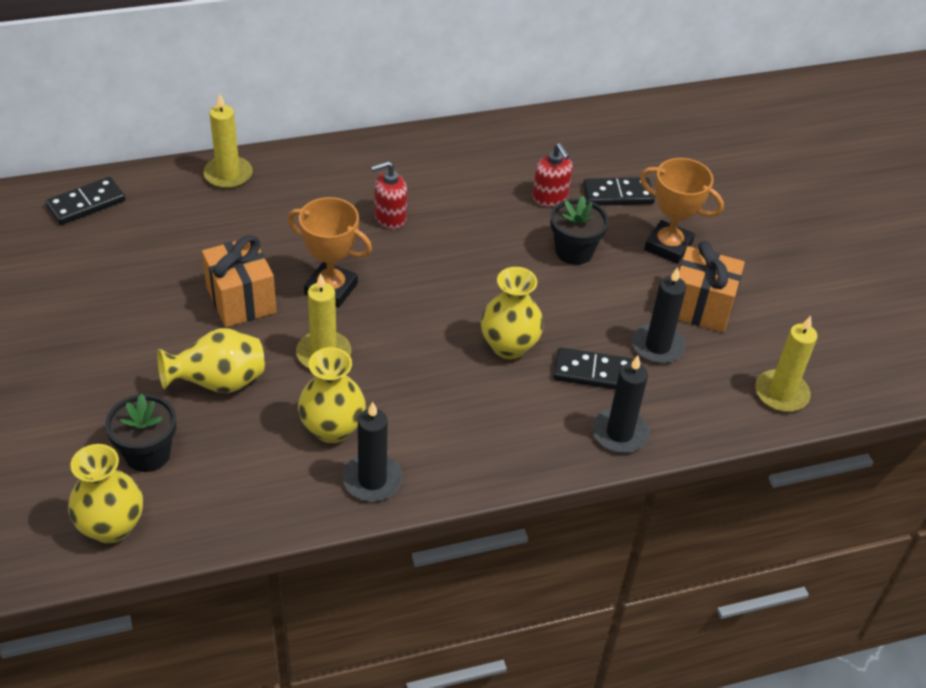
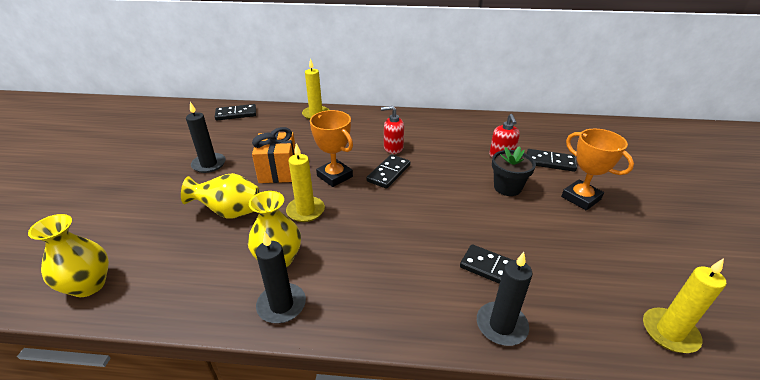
camera: 25 degrees right, 10 degrees down
(147, 454) = (153, 243): black flower pot -> none
(405, 265) = (388, 173): none -> black domino
(509, 346) = (435, 236): yellow vase -> none
(657, 346) = (555, 263): black candle -> black candle (209, 164)
(700, 307) = (599, 243): orange gift -> none

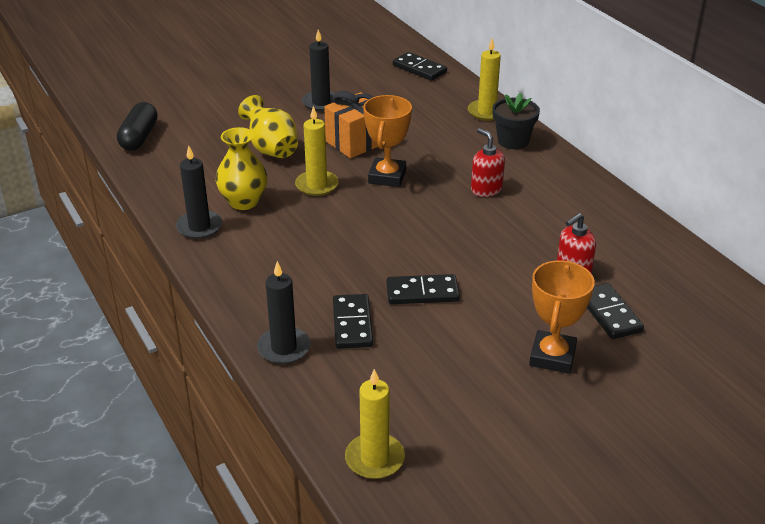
camera: 55 degrees right, 0 degrees up
(89, 285) = (139, 137): yellow vase -> black capsule
(388, 173) = (433, 206): black domino -> black domino (422, 292)
(507, 187) = (506, 294): black flower pot -> black flower pot (513, 141)

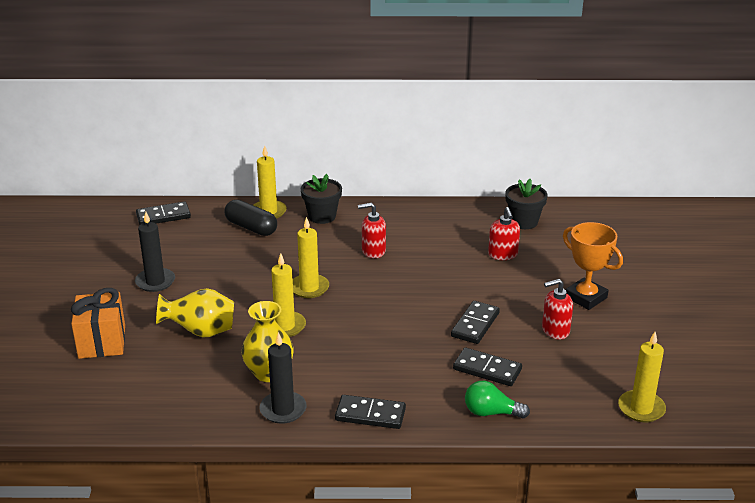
camera: 60 degrees left, 5 degrees down
(139, 137) = (84, 405): black capsule -> black capsule (251, 228)
(284, 348) = (491, 412): black candle -> green light bulb
(356, 142) = (241, 285): orange gift -> orange gift (102, 342)
(387, 176) = (309, 288): orange trophy -> yellow candle
(464, 351) = (555, 330): none -> red soap dispenser
(609, 314) = (558, 259): black domino -> black domino (370, 414)
(658, 265) = (524, 222): none -> black flower pot

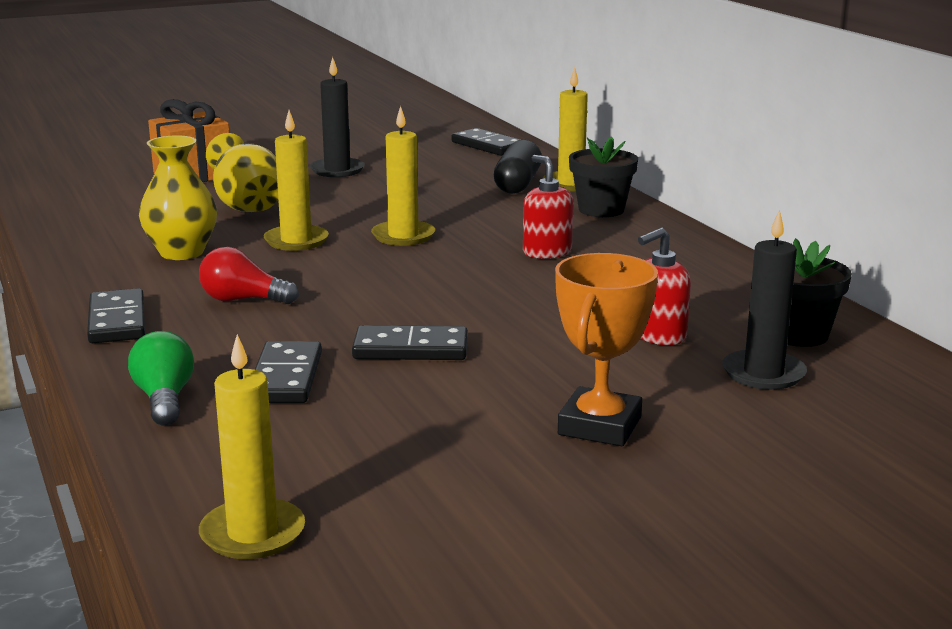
camera: 65 degrees right, 10 degrees down
(283, 409) = (104, 273): black candle -> black candle (763, 374)
(369, 364) = (243, 300): none -> red light bulb
(555, 330) = (455, 414): red soap dispenser -> none

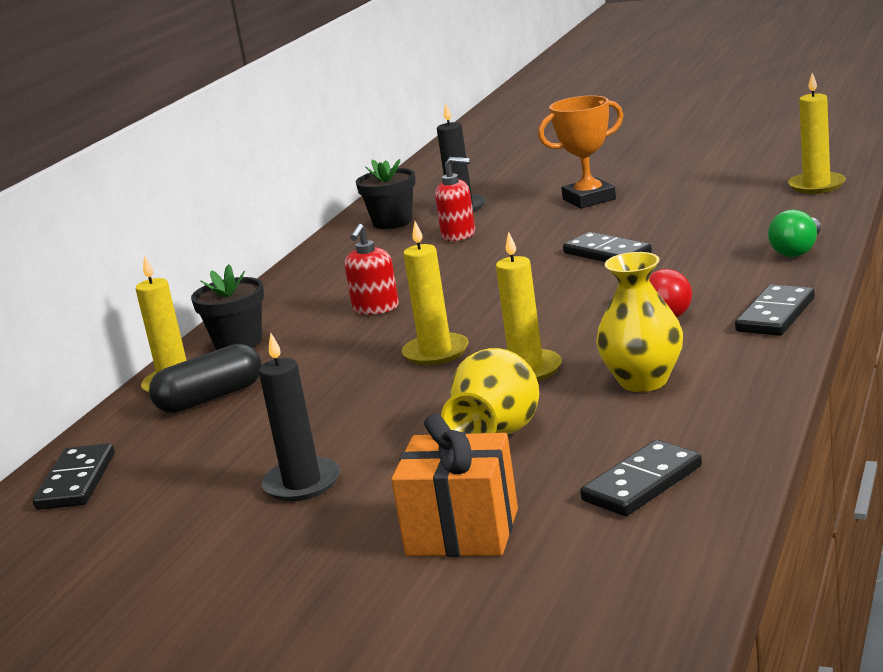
camera: 130 degrees left, 0 degrees up
(286, 378) = (708, 250): black domino -> black domino (642, 483)

